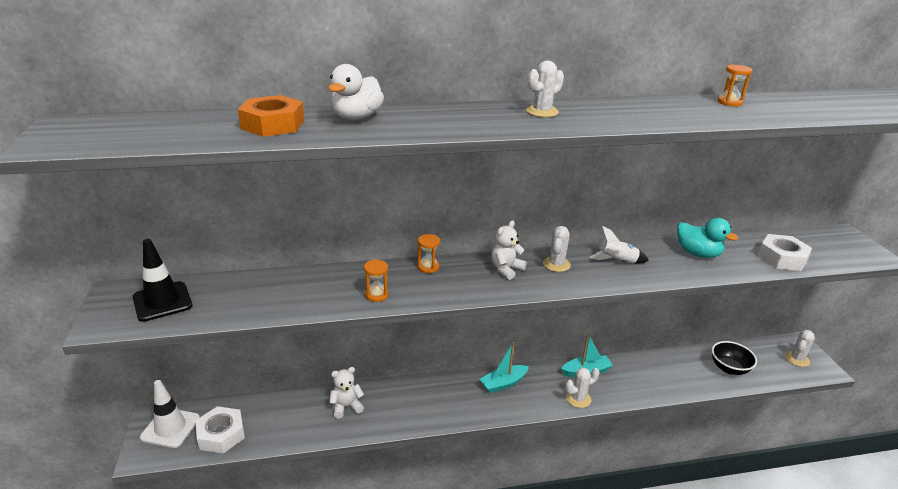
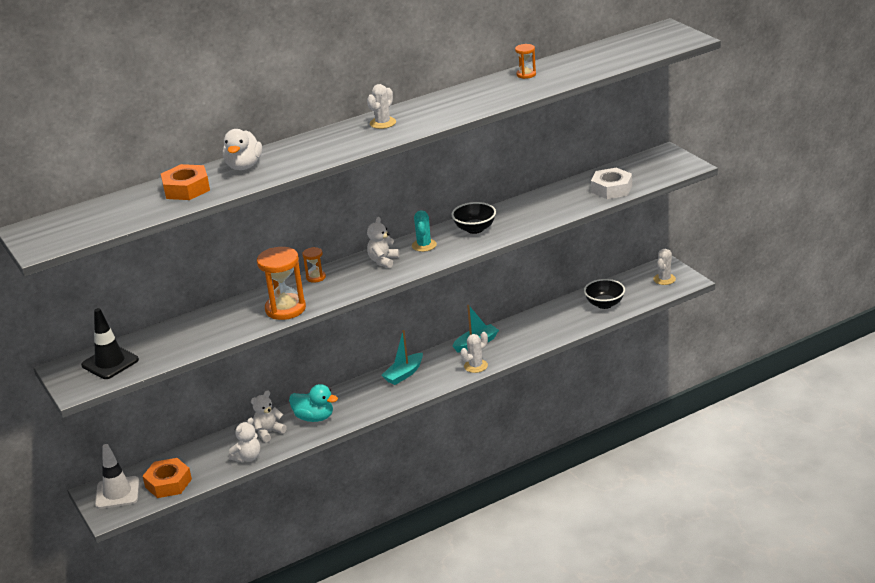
camera: 15 degrees left, 0 degrees up
(221, 434) = (168, 483): white nut -> orange nut
(310, 431) = (248, 457): none -> white teddy bear
(376, 295) = (285, 309): orange hourglass -> orange hourglass, size x2.00
(556, 264) = (424, 245): white cactus -> turquoise cactus
(617, 261) = (475, 229): white rocket -> black bowl
(698, 253) = (541, 204): turquoise duck -> turquoise duck (314, 418)

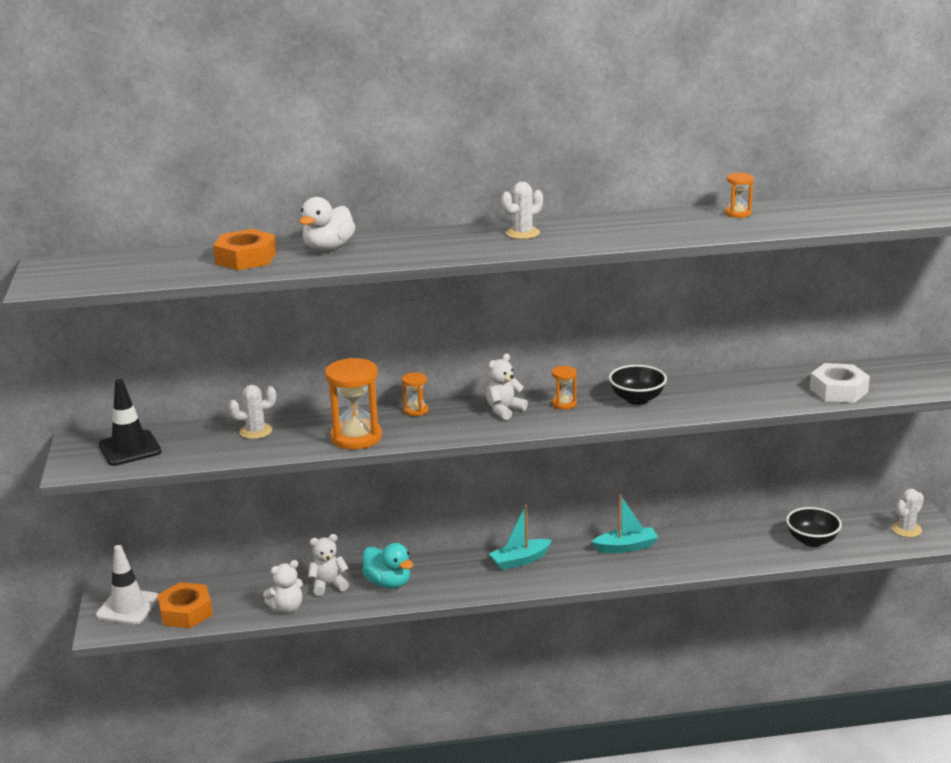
camera: 20 degrees right, 5 degrees down
(424, 245) = (564, 404): turquoise cactus -> orange hourglass
(475, 366) = (609, 574): white cactus -> white cactus (256, 431)

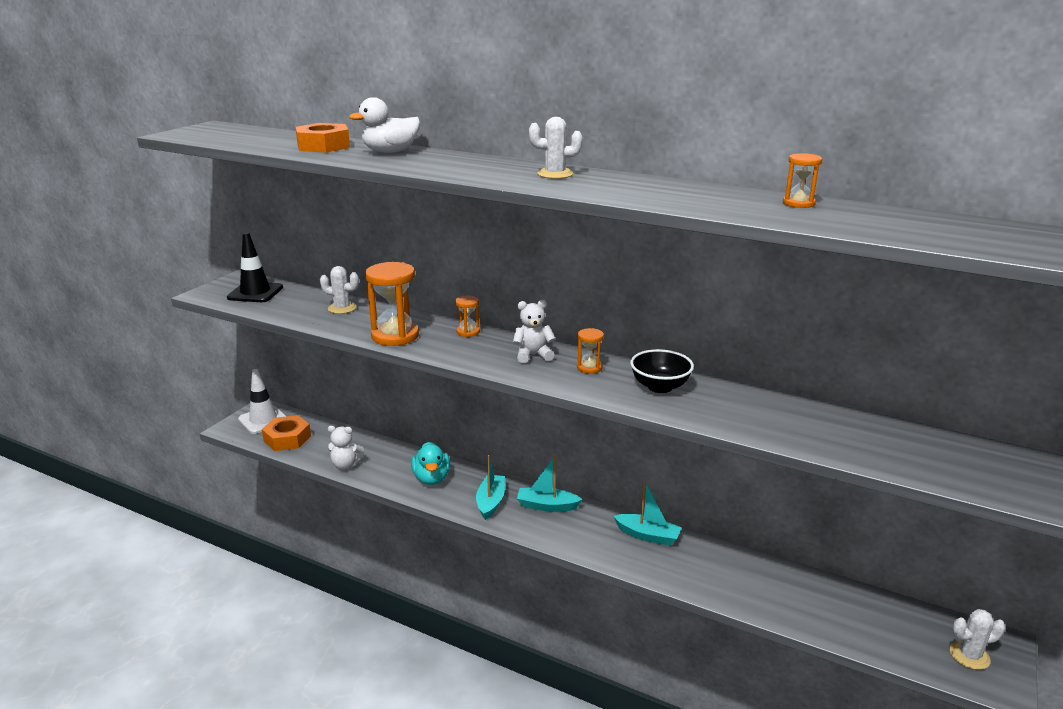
camera: 35 degrees right, 0 degrees up
(328, 585) = (392, 461): white teddy bear -> none
(468, 578) = (490, 502): none -> turquoise boat
(812, 541) = (841, 615): black bowl -> none
(838, 390) = (889, 454): white nut -> none

